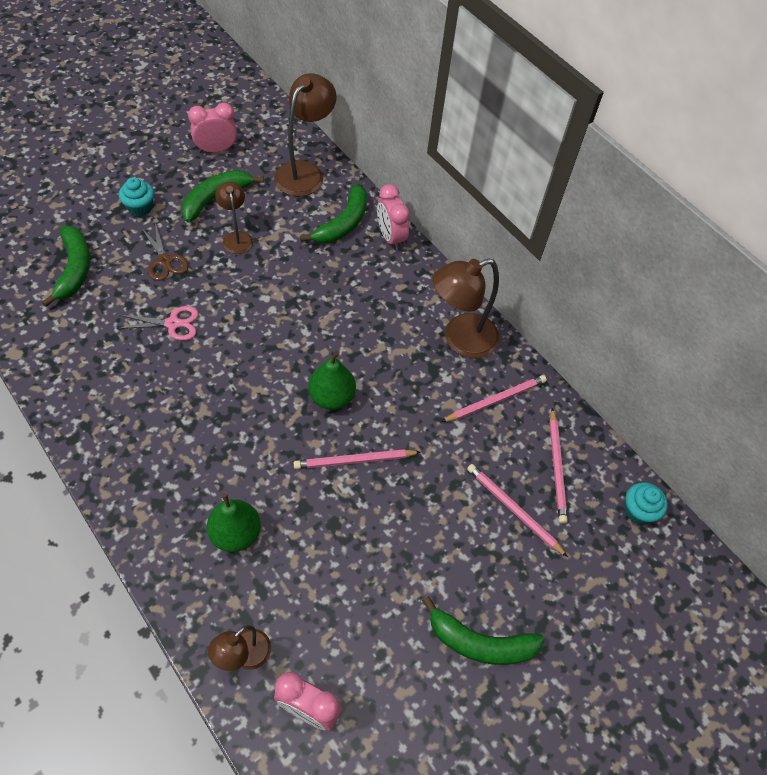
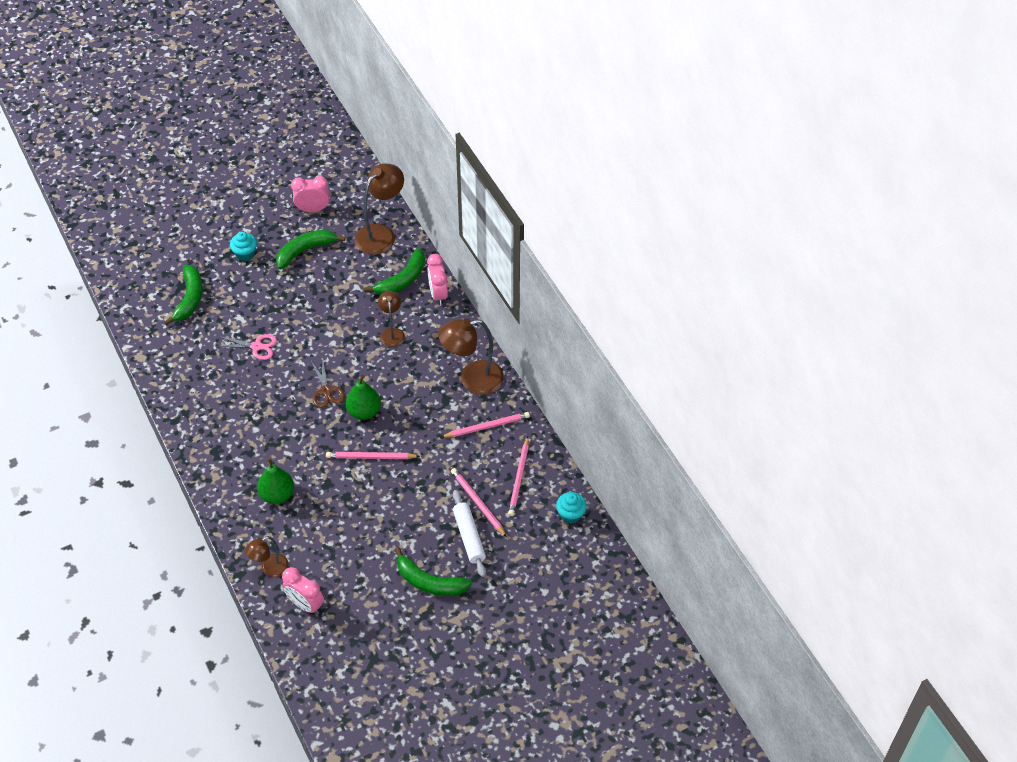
camera: 15 degrees right, 5 degrees down
(165, 261) = (258, 298): brown scissors -> brown scissors (326, 391)
(236, 237) = (316, 284): brown lamp -> brown lamp (392, 333)
(515, 562) = (469, 537): none -> white rolling pin

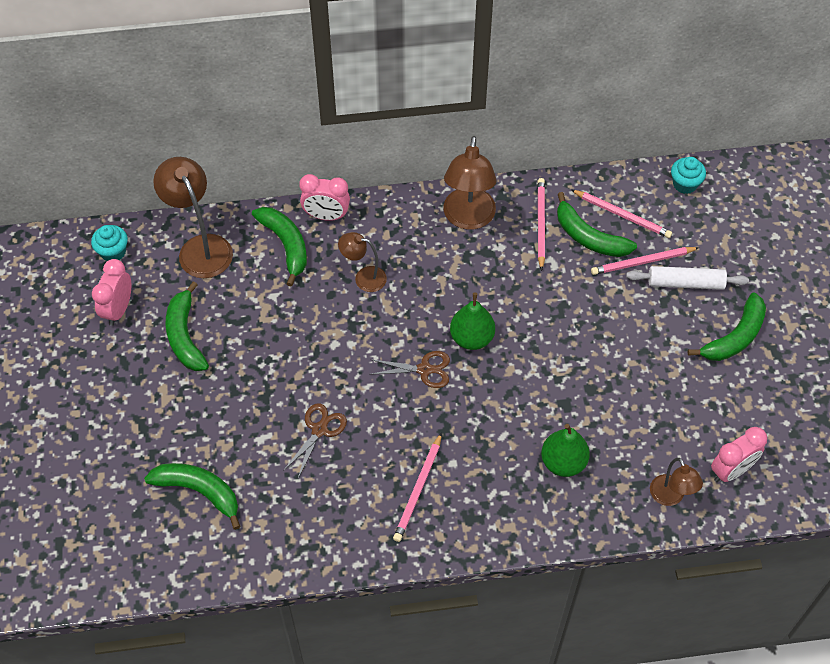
camera: 70 degrees left, 5 degrees up
(245, 254) = (154, 406): turquoise cupcake -> turquoise cupcake (113, 252)
(257, 346) = (319, 430): pink scissors -> brown scissors
(370, 457) = (542, 349): pink pencil -> pink pencil (418, 489)
(487, 461) = (589, 237): none -> green banana

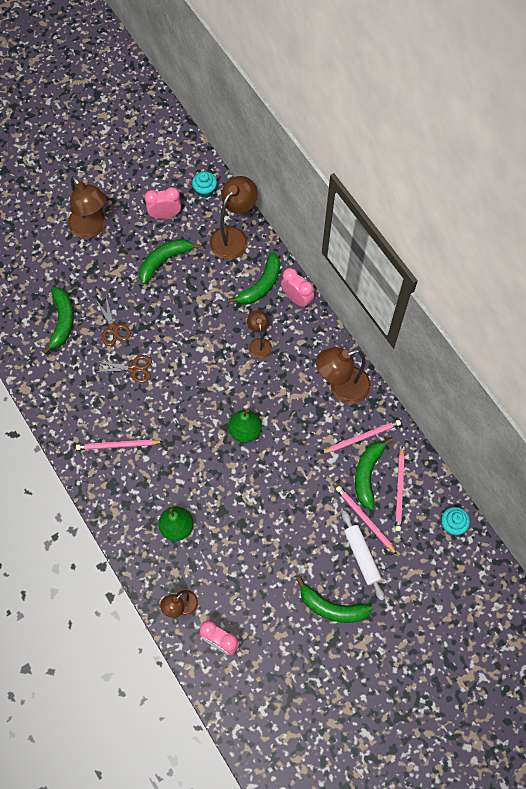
camera: 65 degrees right, 10 degrees up
(80, 403) = (91, 228): none -> brown lamp
(326, 216) = (296, 298): pink clock -> pink clock turned 150 degrees clockwise
(424, 369) = (206, 412): brown scissors -> brown scissors (113, 329)

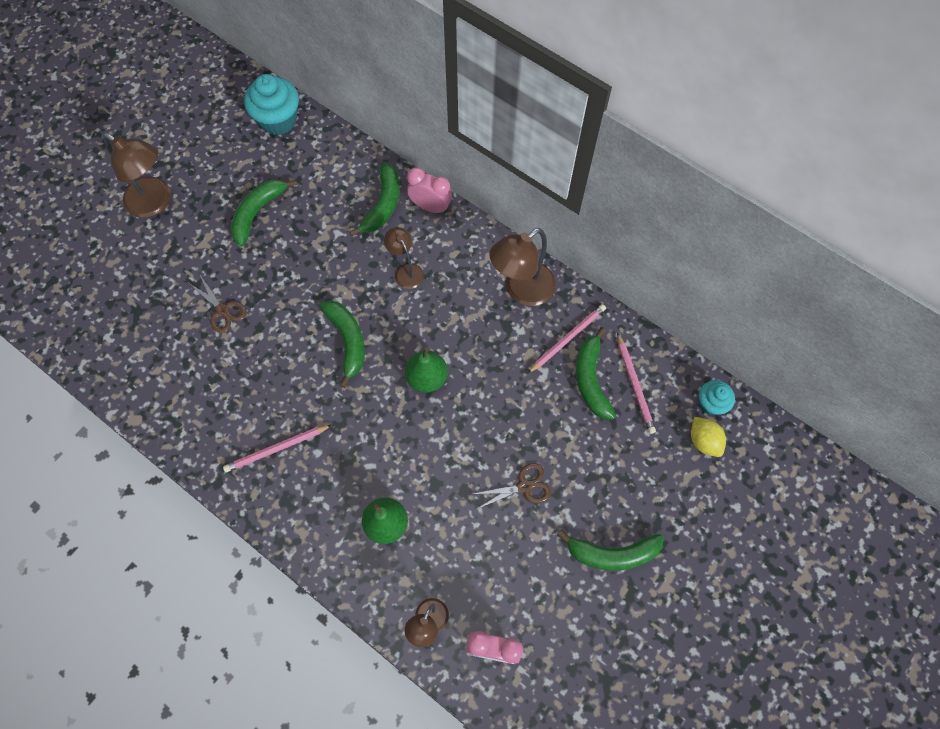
camera: 20 degrees left, 0 degrees up
(62, 321) = (155, 322): green banana -> green banana (347, 341)
(134, 369) = (264, 350): brown scissors -> brown scissors (524, 486)
(165, 215) = (240, 161): pink clock -> none
(205, 190) = (278, 120): turquoise cupcake -> turquoise cupcake, size x1.73
(233, 237) = (331, 161): brown lamp -> none
(362, 556) = (623, 478): white rolling pin -> none
(365, 519) = (609, 433): pink pencil -> none
(434, 550) = (703, 441): none -> yellow lemon

